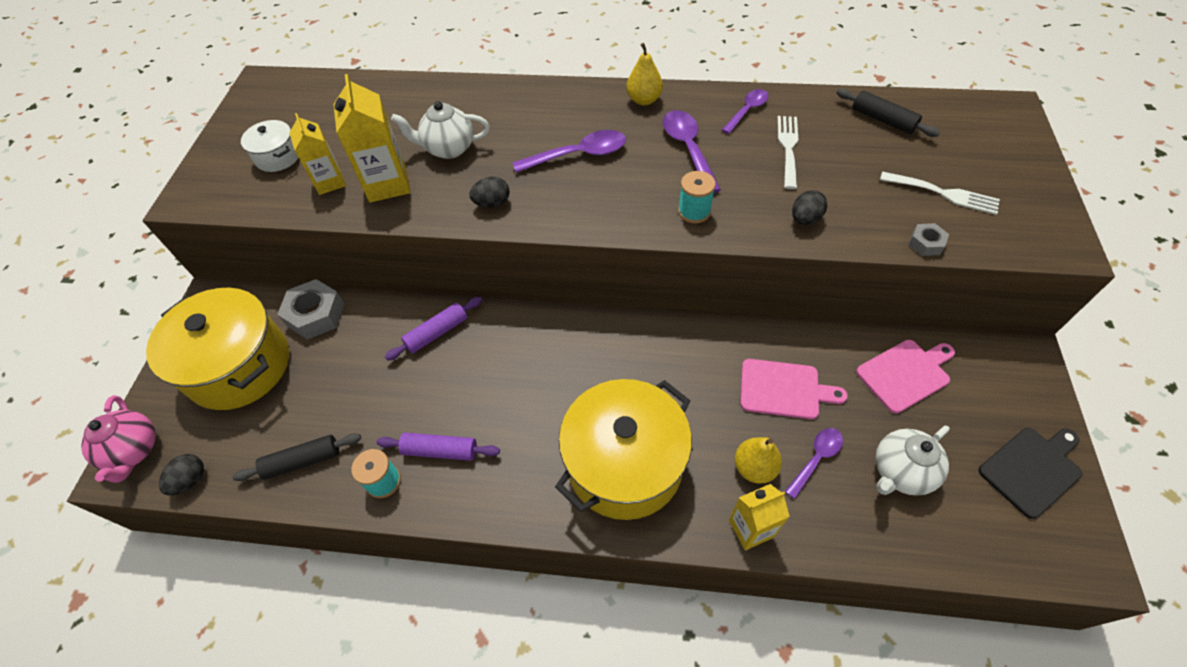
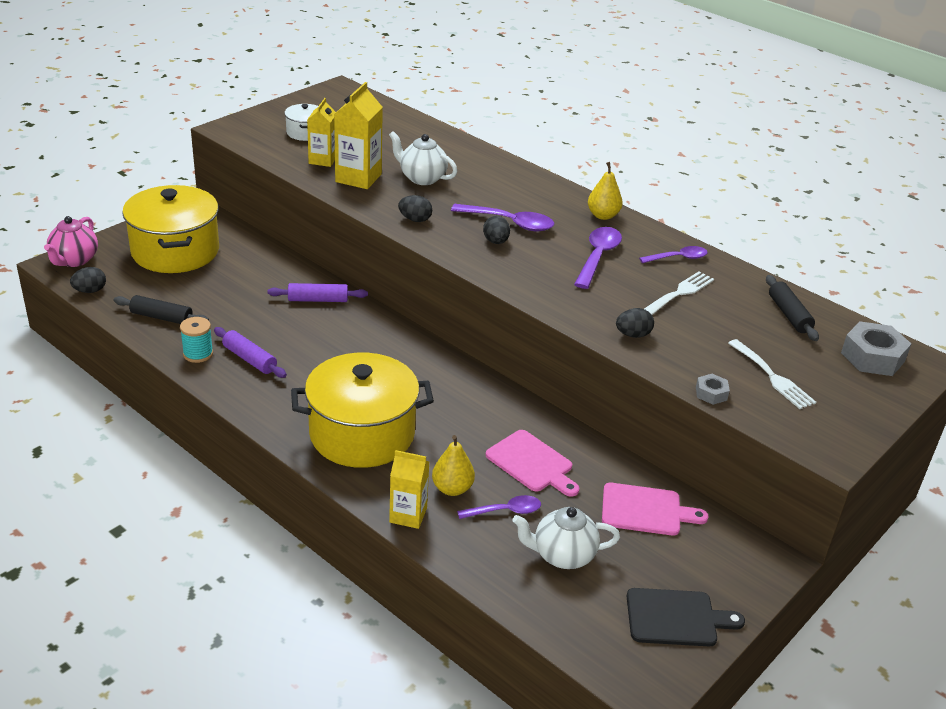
camera: 30 degrees right, 20 degrees down
(316, 315) = (250, 250): grey nut -> grey nut (872, 357)
(589, 185) = (495, 241): none -> black egg
(694, 211) = (553, 291): turquoise spool -> none

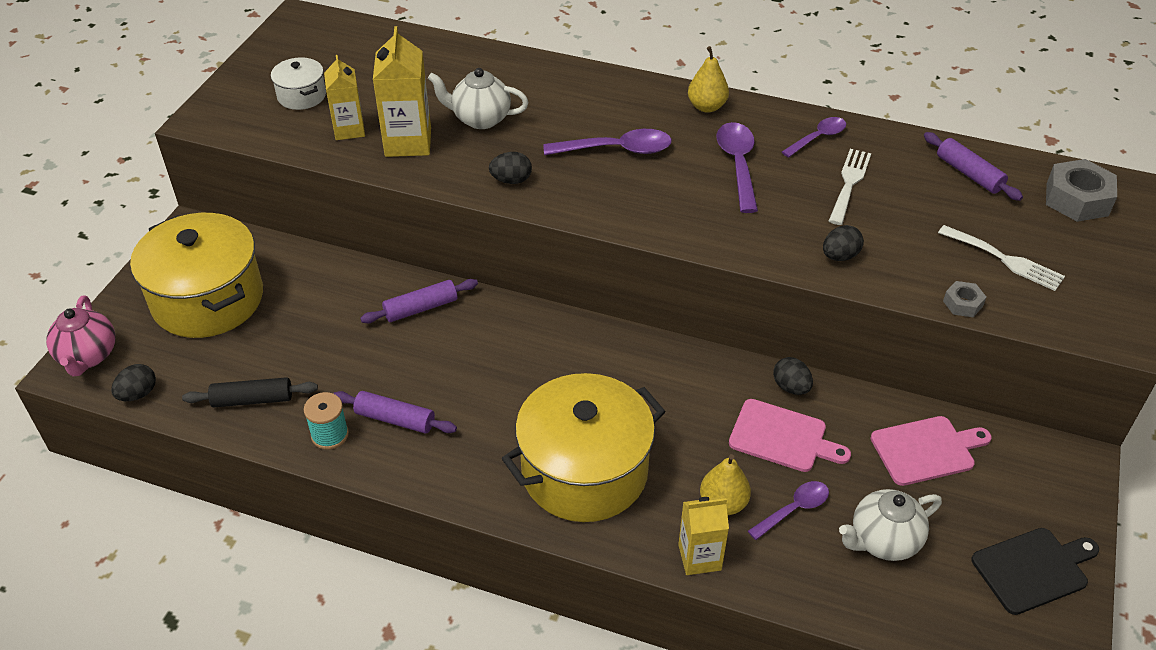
camera: 20 degrees left, 10 degrees up
(495, 241) = (619, 181): black egg -> black egg (791, 387)
(789, 315) = (969, 174): black rolling pin -> purple rolling pin

